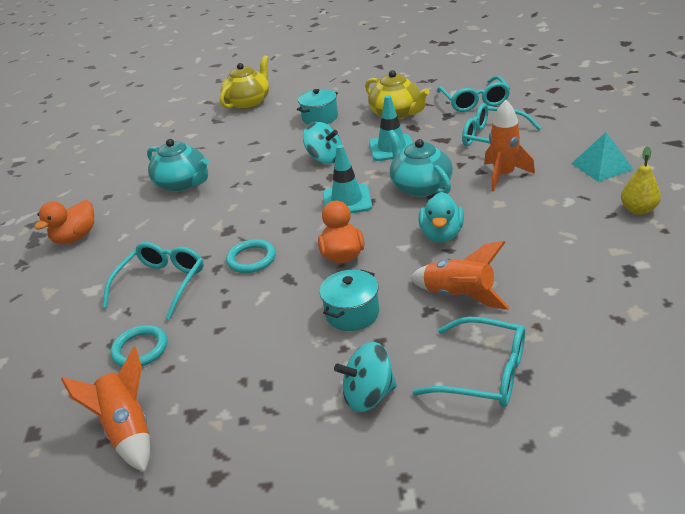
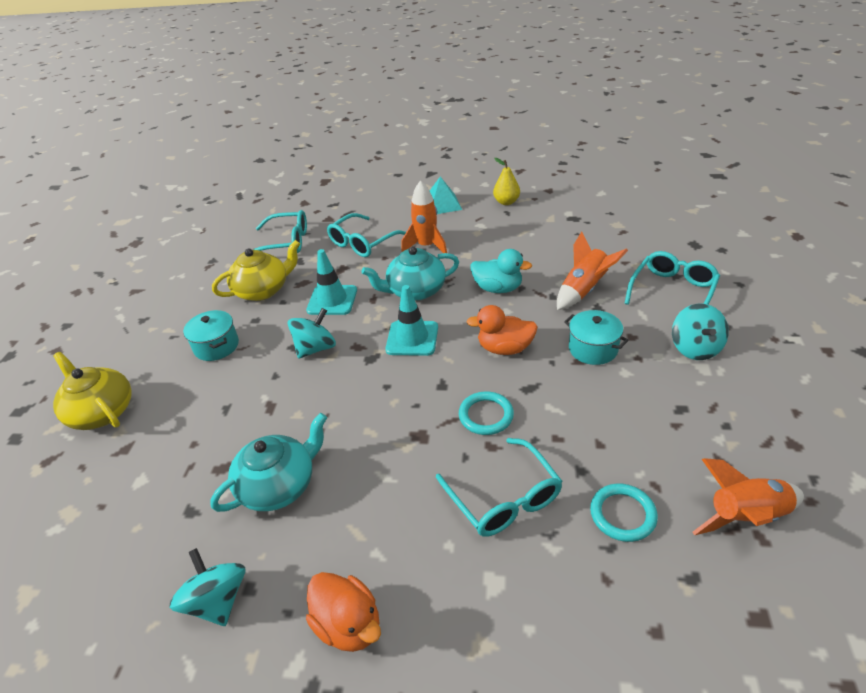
camera: 80 degrees left, 5 degrees up
(101, 188) = (217, 601): none -> turquoise spinning top
(162, 283) = (504, 499): turquoise glasses -> turquoise glasses turned 150 degrees counterclockwise

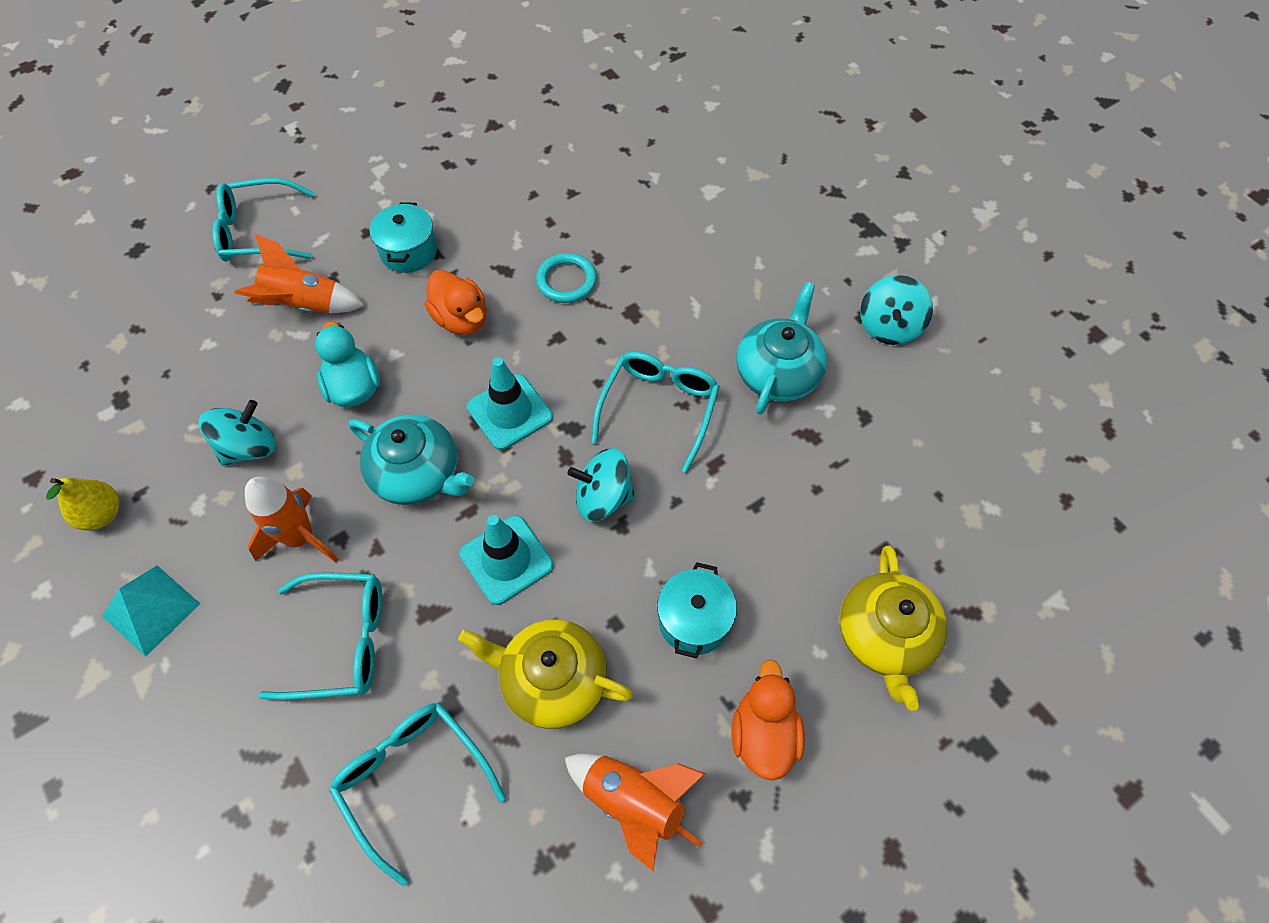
camera: 135 degrees left, 20 degrees up
(279, 485) = (778, 373): turquoise teapot -> turquoise teapot turned 105 degrees clockwise
(349, 624) = (816, 242): orange duck -> orange duck (763, 734)
(504, 499) = (640, 220): turquoise glasses -> turquoise glasses (659, 407)
(622, 514) = (591, 154): turquoise ring -> none
(695, 348) = (353, 183): turquoise spinning top -> turquoise spinning top (249, 447)
(745, 517) = (535, 99): orange rocket -> orange rocket (633, 803)

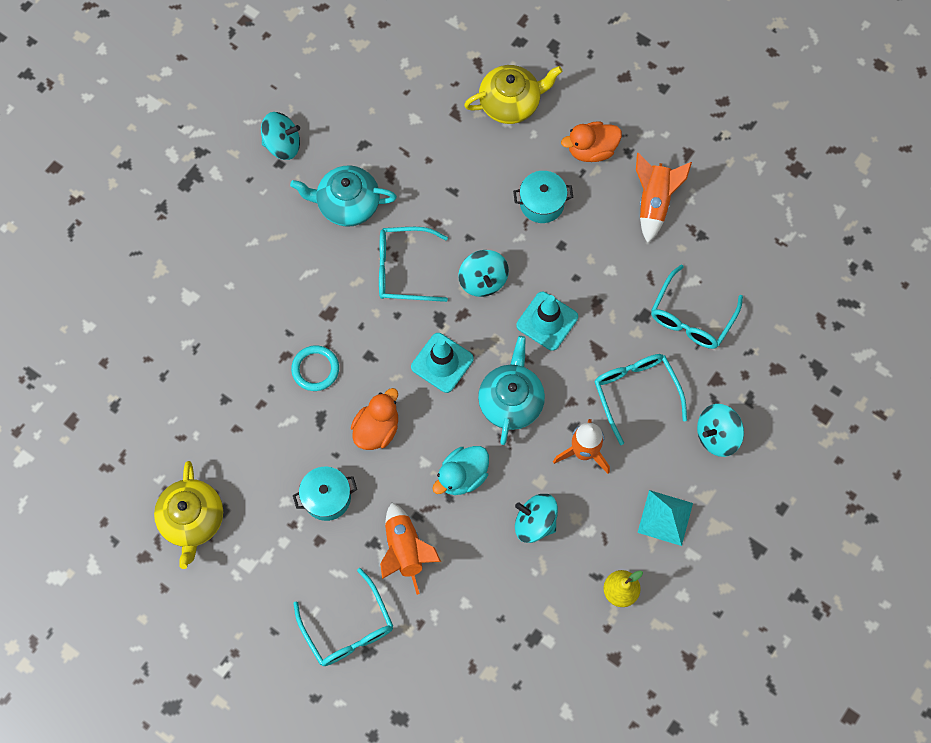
camera: 110 degrees left, 10 degrees up
(214, 735) = (716, 435): none -> turquoise spinning top
(552, 680) = (608, 266): yellow teapot -> yellow teapot (192, 519)

